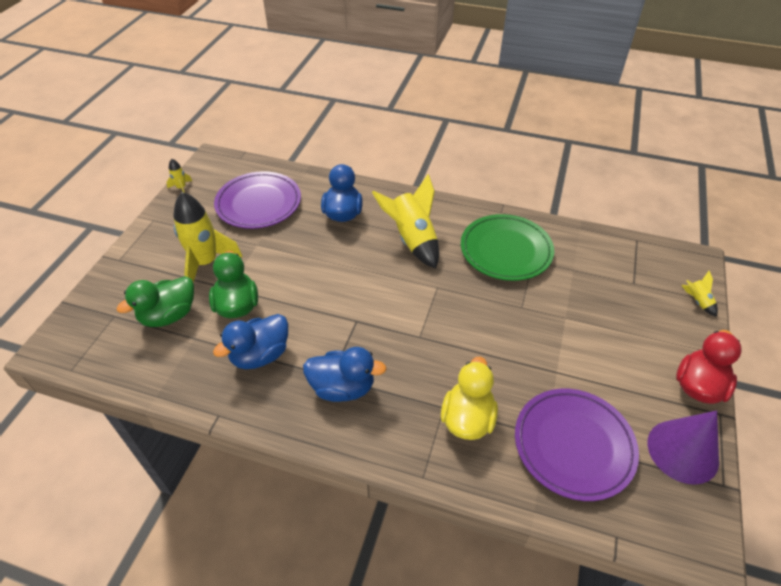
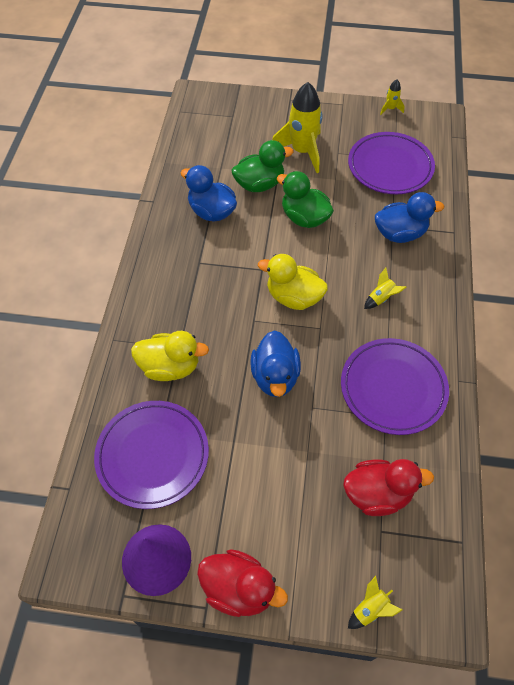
camera: 80 degrees right, 10 degrees up
(169, 315) = (240, 146): green duck -> green duck (304, 218)
(342, 387) = (189, 272): blue duck -> blue duck (275, 376)
(398, 300) = (293, 297): none -> yellow duck
(412, 240) = (381, 298): yellow rocket -> yellow rocket, size x0.45
(506, 251) = (393, 388): green plate -> purple plate
(602, 279) = (377, 494): none -> red duck

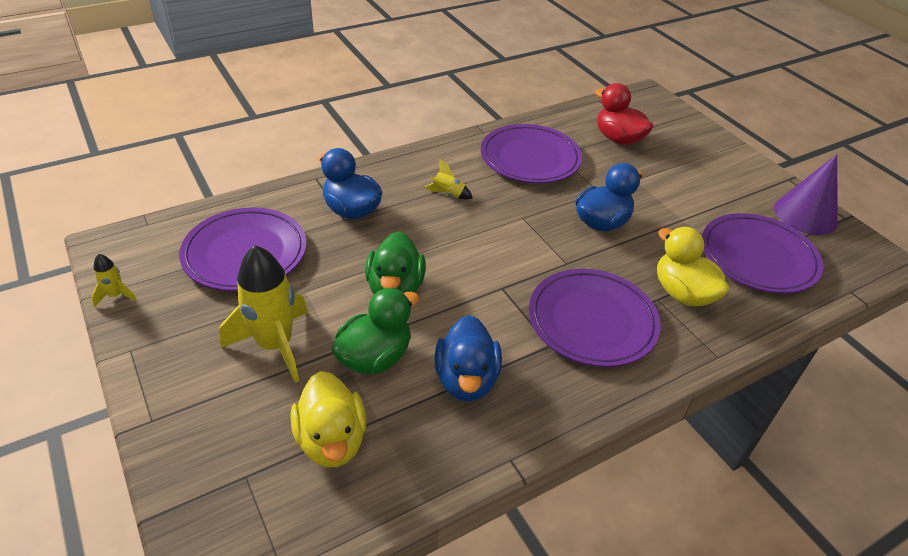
camera: 130 degrees left, 15 degrees down
(196, 295) = (592, 321): none -> purple plate
(239, 588) = (758, 171): red duck -> none
(259, 184) = (375, 357): green duck -> green duck turned 105 degrees clockwise
(293, 297) = (510, 248): yellow duck -> yellow duck (331, 440)
(370, 609) = (686, 119): yellow rocket -> none

